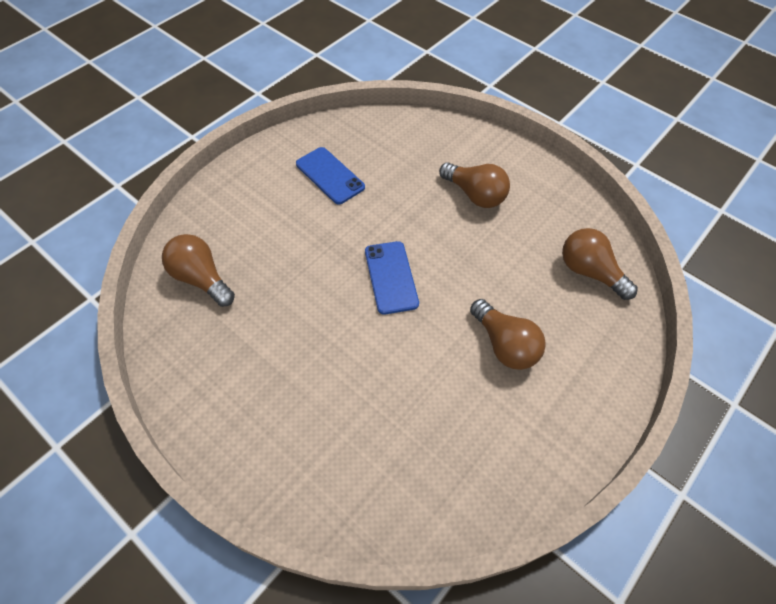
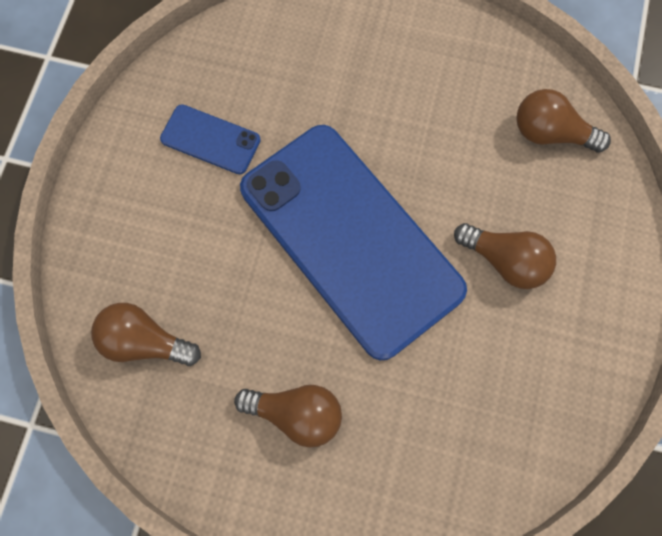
camera: 25 degrees left, 15 degrees up
(391, 277) = (351, 239): blue phone -> blue phone, size x2.42
(475, 195) = (387, 90): brown light bulb -> brown light bulb (296, 414)

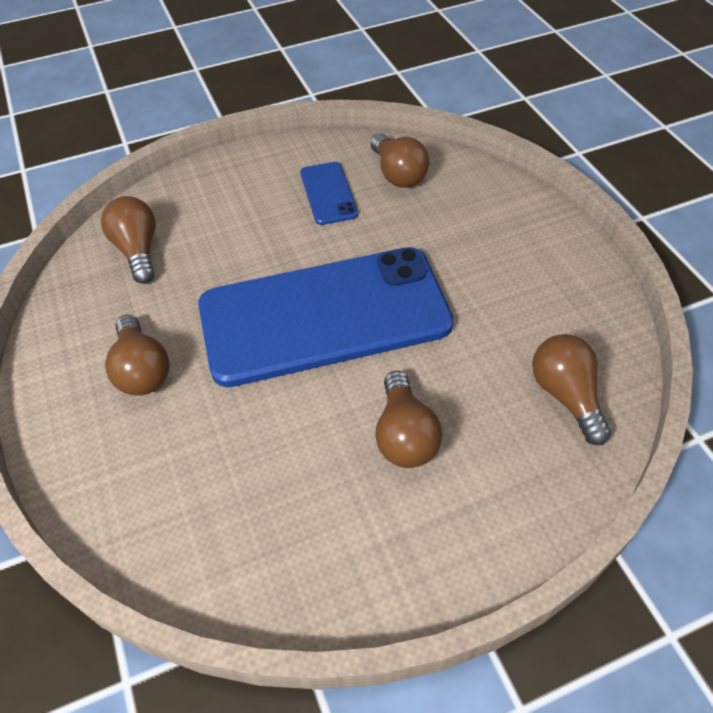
camera: 55 degrees right, 20 degrees down
(236, 69) = (398, 174): none -> brown light bulb
(351, 239) = (324, 316): blue phone -> blue phone turned 60 degrees clockwise

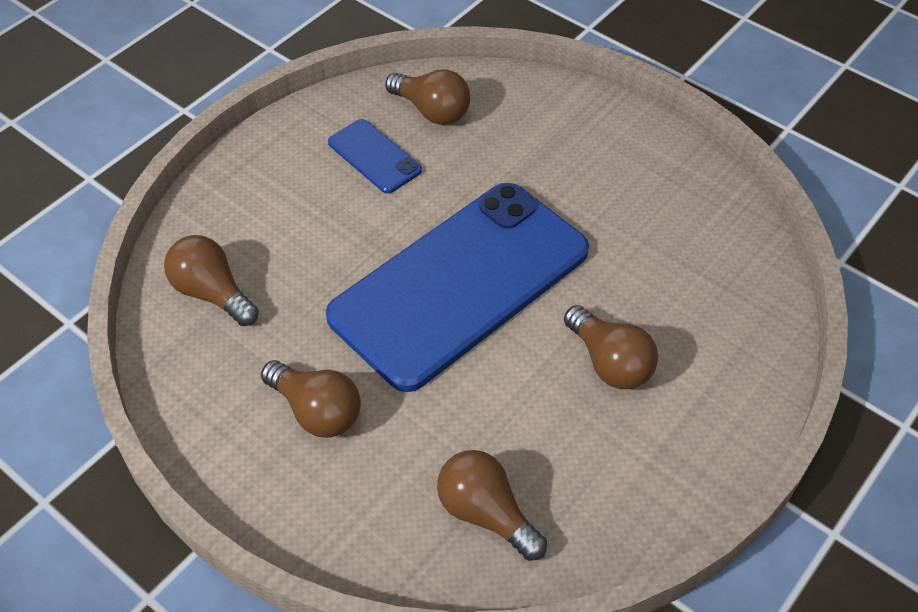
camera: 30 degrees left, 0 degrees up
(566, 396) = (721, 269): brown light bulb -> brown light bulb (486, 513)

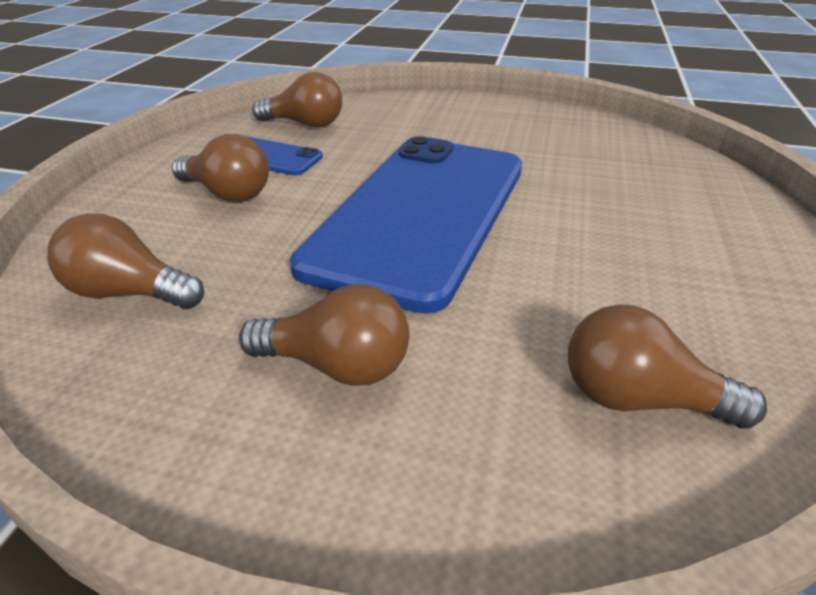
camera: 25 degrees left, 15 degrees down
(609, 362) = (616, 229): brown light bulb -> brown light bulb (227, 193)

